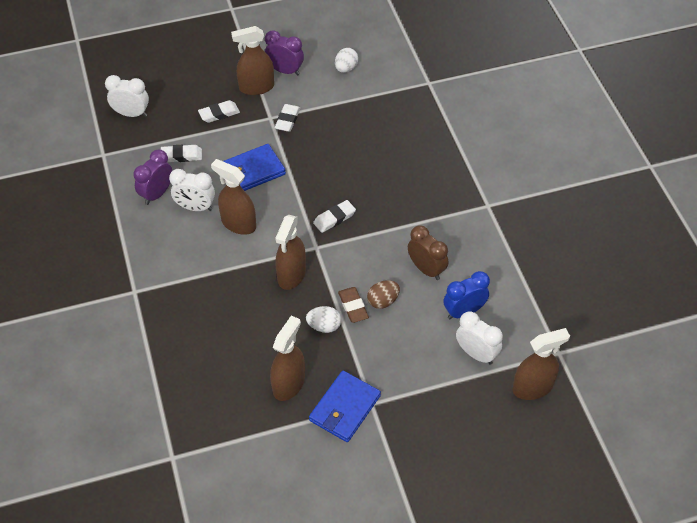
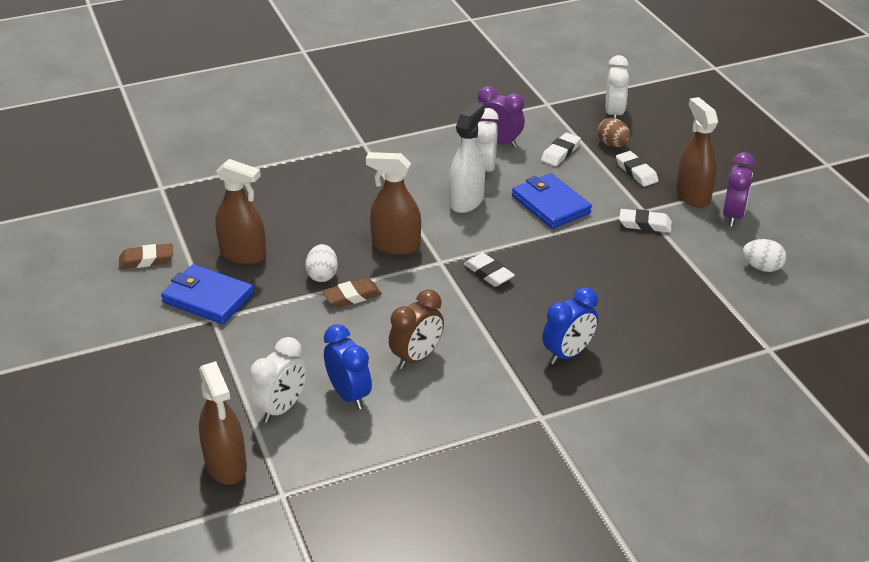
camera: 85 degrees right, 15 degrees down
(181, 156) = (560, 153): white eraser -> white eraser turned 45 degrees clockwise
(238, 224) = (466, 201): brown spray bottle -> white spray bottle
(286, 460) = (146, 260): none -> brown eraser
(383, 301) = (362, 321): brown egg -> brown egg (612, 145)
(427, 183) = (568, 354): none -> blue clock

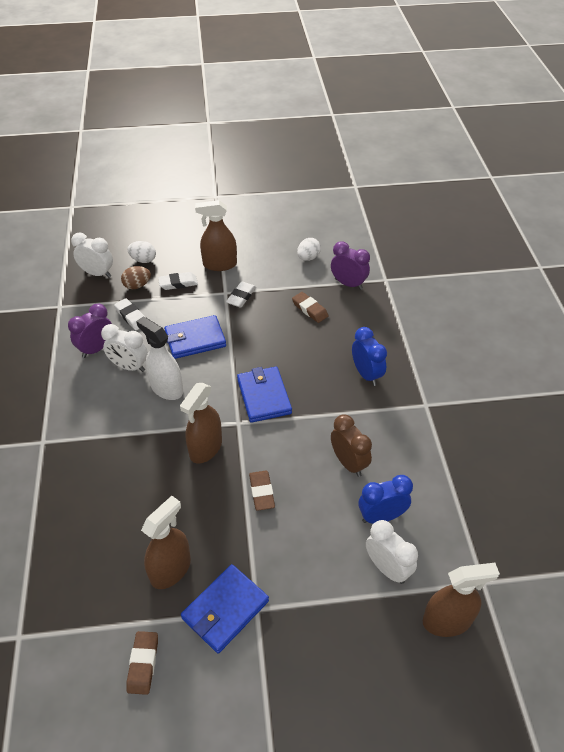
camera: 75 degrees left, 10 degrees up
(322, 275) = (225, 509): white egg -> white egg (143, 260)
(488, 273) = (264, 396): white eraser -> blue wallet
(658, 285) = (310, 309): none -> brown eraser
(733, 216) = (250, 253): purple clock -> purple clock (348, 284)

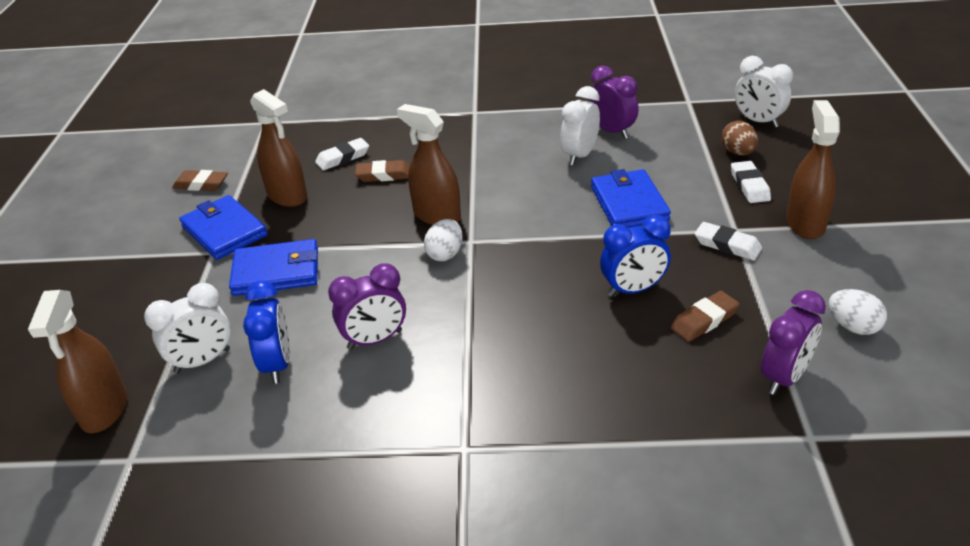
camera: 100 degrees right, 10 degrees down
(97, 273) = (758, 121): white clock -> white clock turned 105 degrees clockwise
(131, 316) = (673, 152): white eraser -> white eraser (343, 158)
(143, 260) = (797, 154): white egg -> white egg (445, 254)
(166, 388) = (539, 184): white spray bottle -> none
(262, 492) = (357, 258): brown eraser -> brown eraser (384, 175)
(264, 396) = (513, 264): blue wallet -> blue wallet (276, 272)
(348, 463) = (375, 340): brown clock -> purple clock
(366, 374) = (544, 377): blue clock -> blue clock (633, 289)

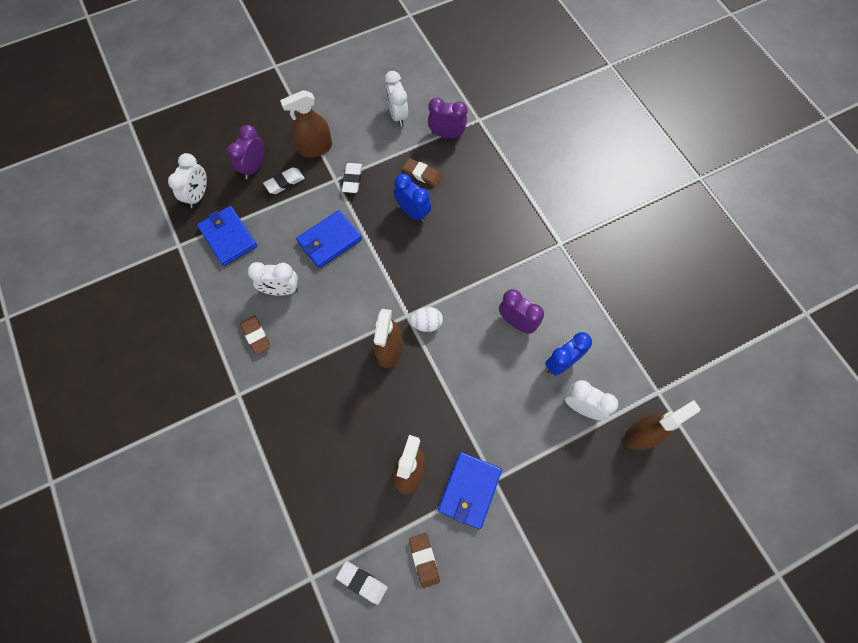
camera: 120 degrees left, 30 degrees up
(276, 272) = (491, 419): blue wallet -> blue wallet (228, 237)
(343, 158) = (343, 463): white eraser -> white eraser (362, 582)
(384, 175) = (355, 415): brown eraser -> brown eraser (256, 336)
(612, 131) = (240, 281): purple clock -> purple clock (254, 167)
(738, 152) = (245, 197): brown egg -> none
(853, 327) = (397, 115): white egg -> white clock

